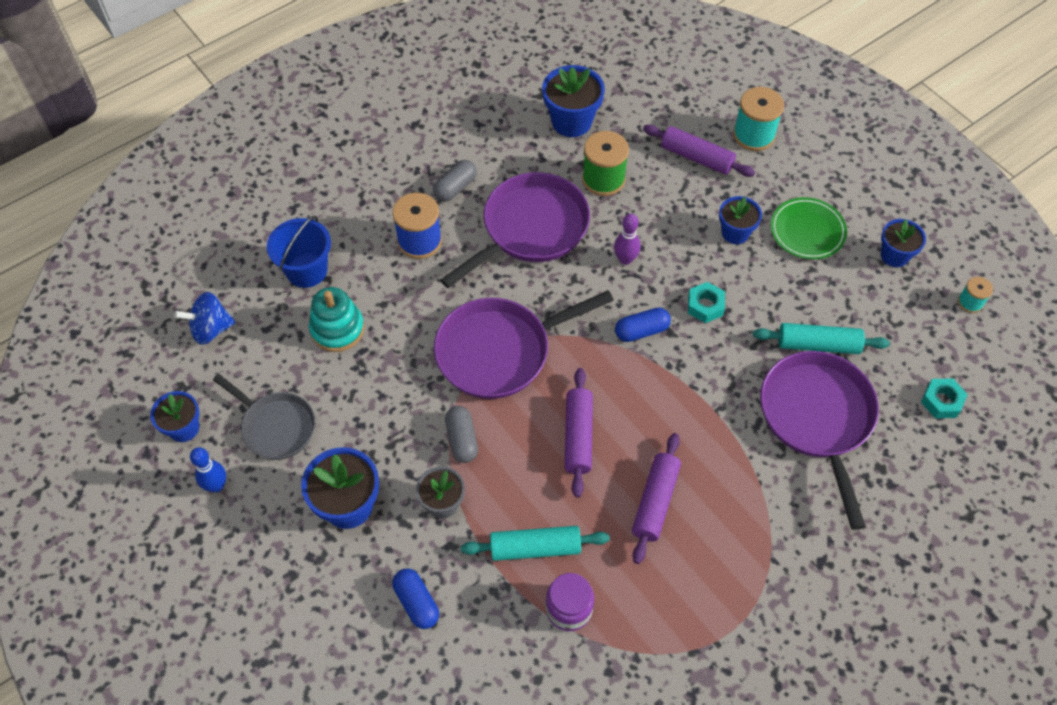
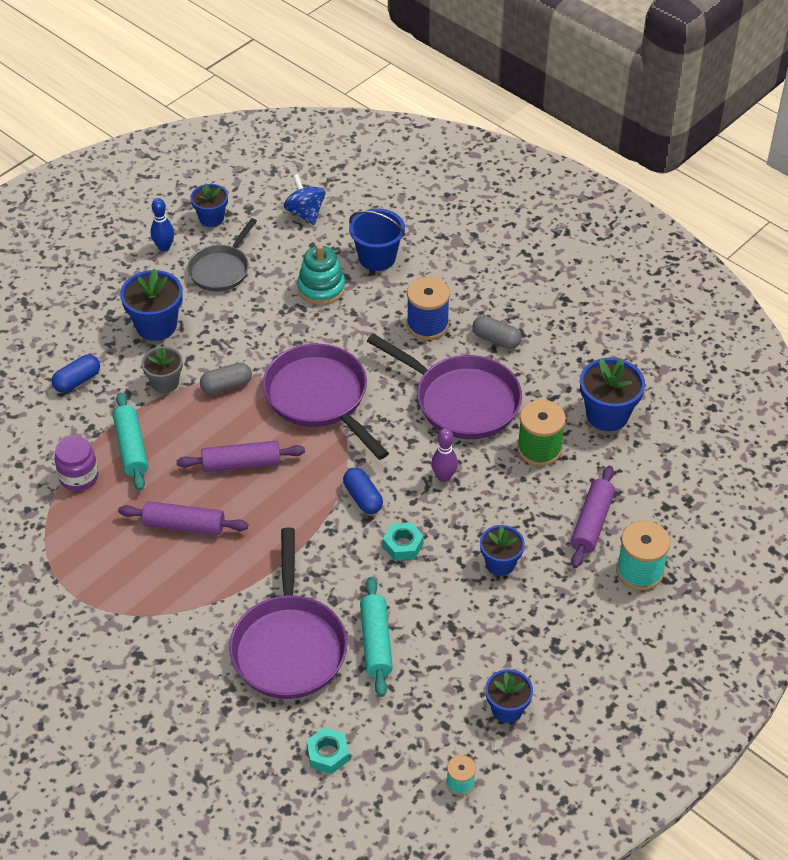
camera: 80 degrees right, 10 degrees down
(807, 231) = (519, 627): green plate -> none
(817, 419) = (289, 645): purple pan -> purple pan turned 105 degrees clockwise

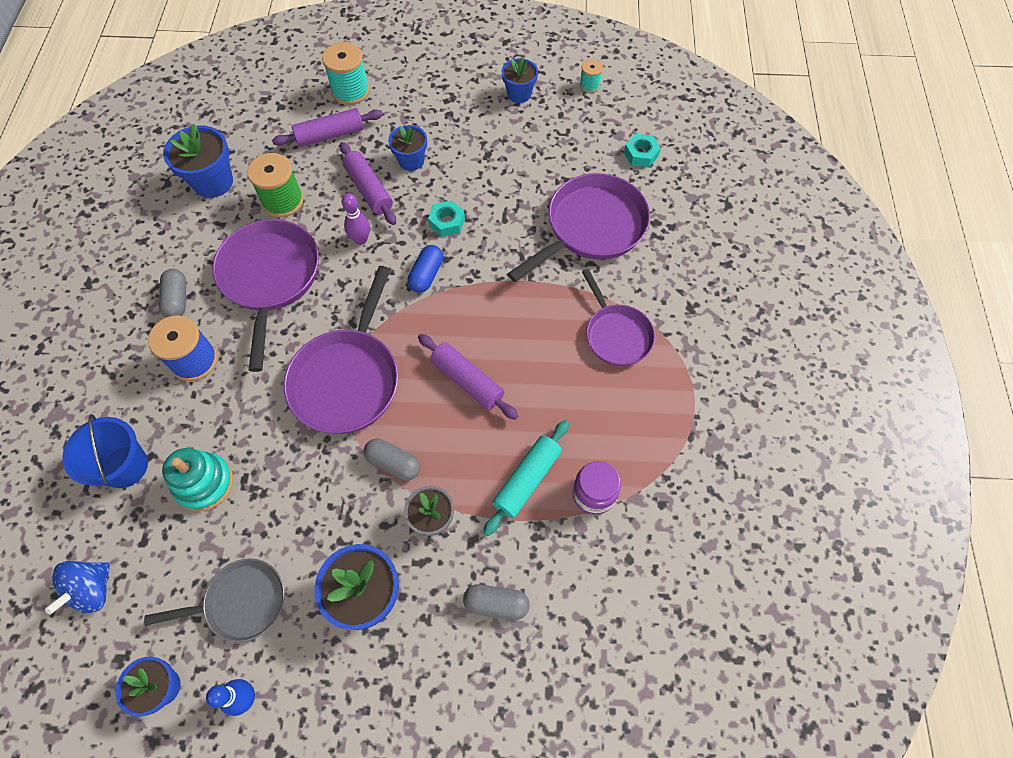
camera: 130 degrees left, 15 degrees up
(77, 381) = (496, 604): blue capsule -> grey capsule
(174, 583) = (616, 334): none -> purple pan
(184, 525) = (562, 371): purple rolling pin -> purple rolling pin (369, 189)
(376, 642) = (539, 184): turquoise rolling pin -> none

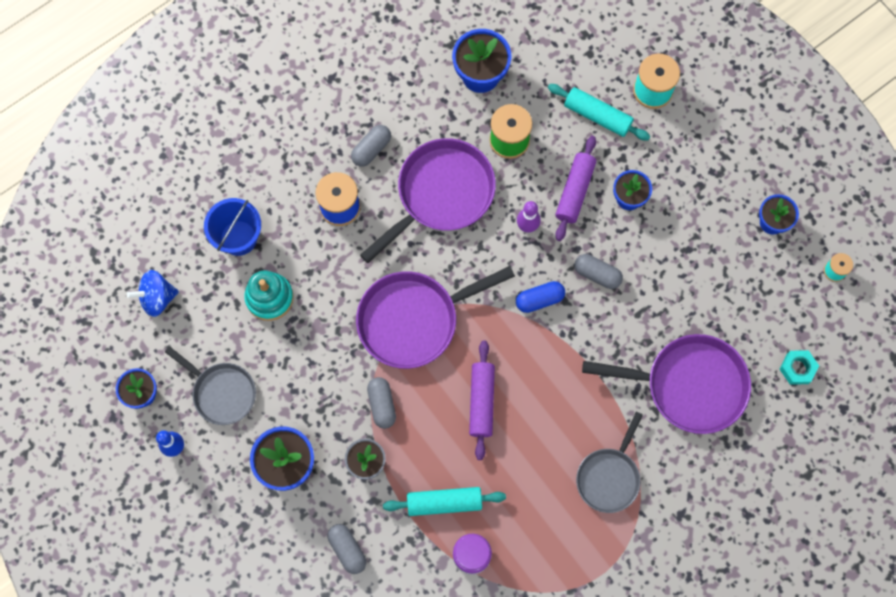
camera: 50 degrees right, 10 degrees up
(330, 135) = (597, 116): purple rolling pin -> turquoise rolling pin
(447, 222) = (597, 274): turquoise nut -> grey capsule
(616, 334) = (609, 476): purple pan -> grey pan

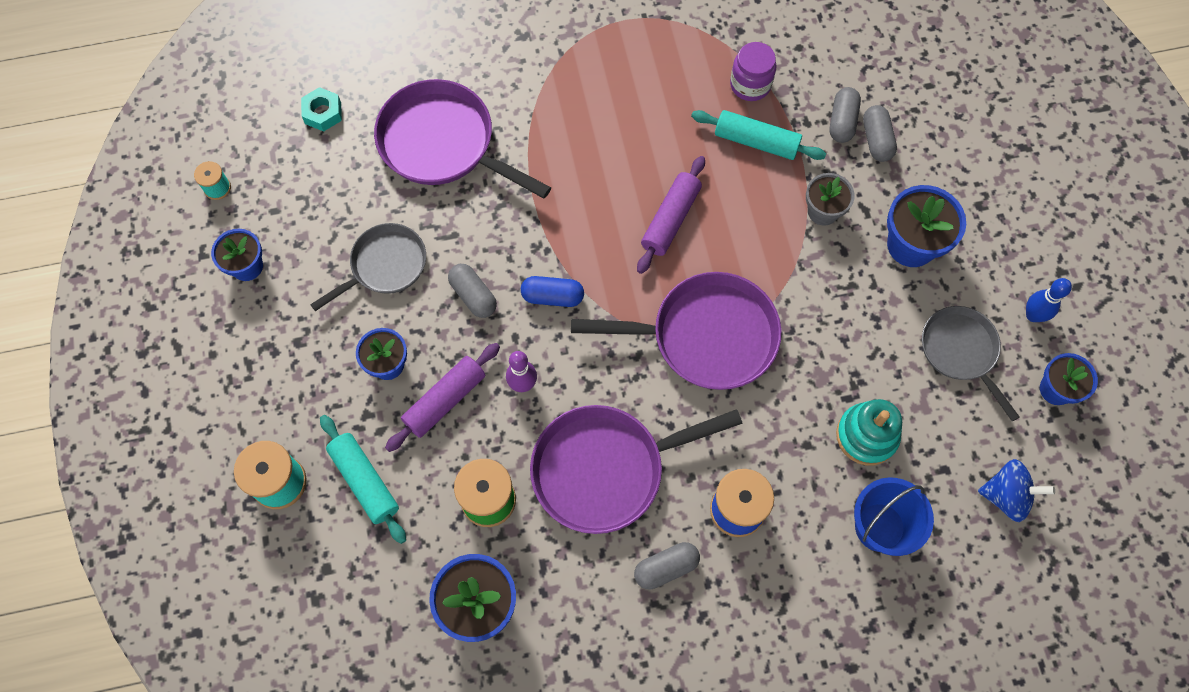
camera: 155 degrees left, 5 degrees down
(382, 404) = (781, 262): grey capsule -> grey capsule (842, 121)
(609, 476) = (574, 96): grey pan -> grey pan (384, 266)

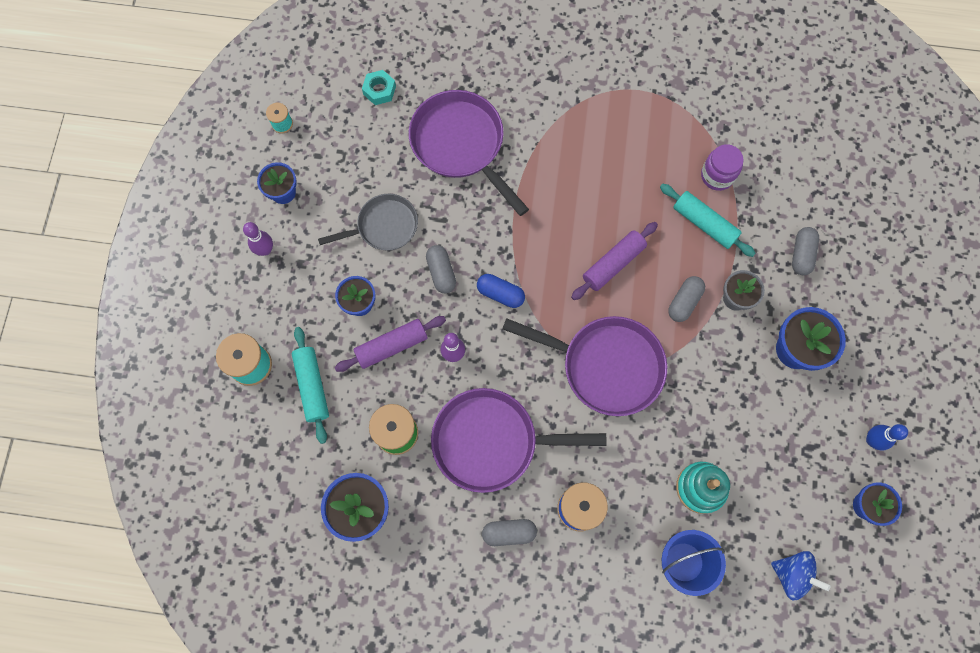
camera: 20 degrees right, 5 degrees up
(249, 340) = (265, 250): none -> purple bowling pin
(842, 121) = (779, 230): grey capsule -> grey capsule (684, 302)
(961, 352) = (802, 449): grey pan -> none

